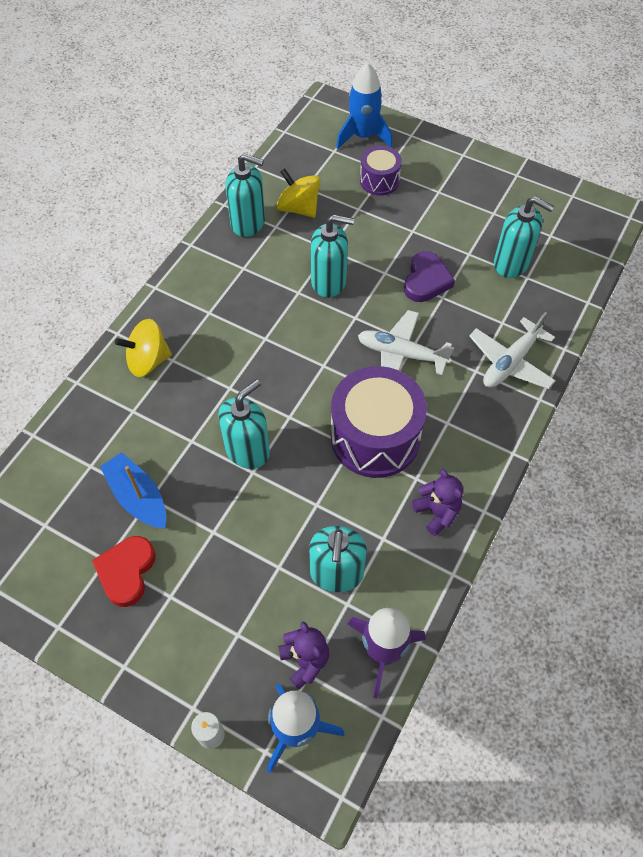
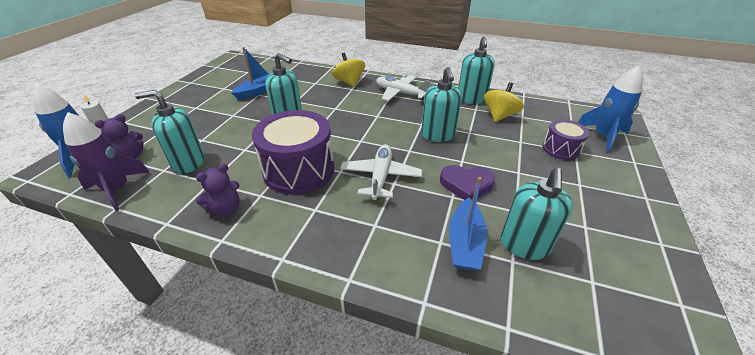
camera: 80 degrees right, 20 degrees down
(126, 571) = (214, 94): red heart -> none
(505, 304) = (465, 243): none -> blue boat
(510, 362) = (391, 251): white plane -> white plane (400, 93)

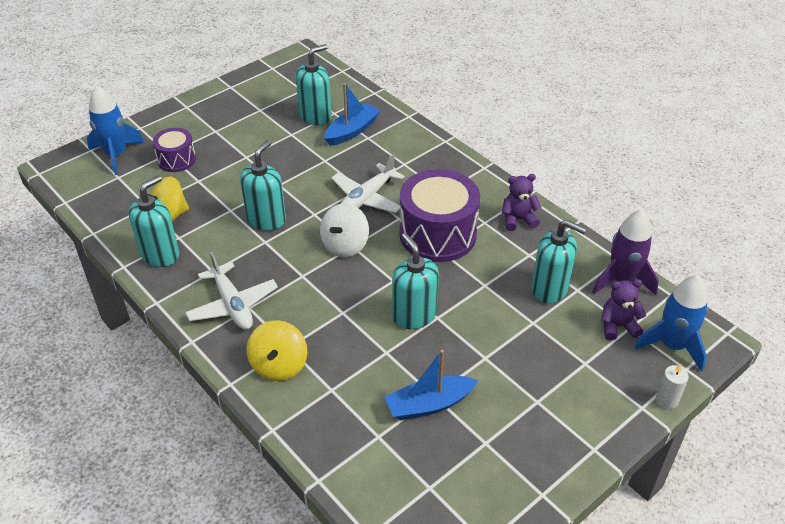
camera: 150 degrees left, 5 degrees up
(366, 139) = (345, 245): none -> white spinning top
(466, 184) = (302, 164): purple heart -> none

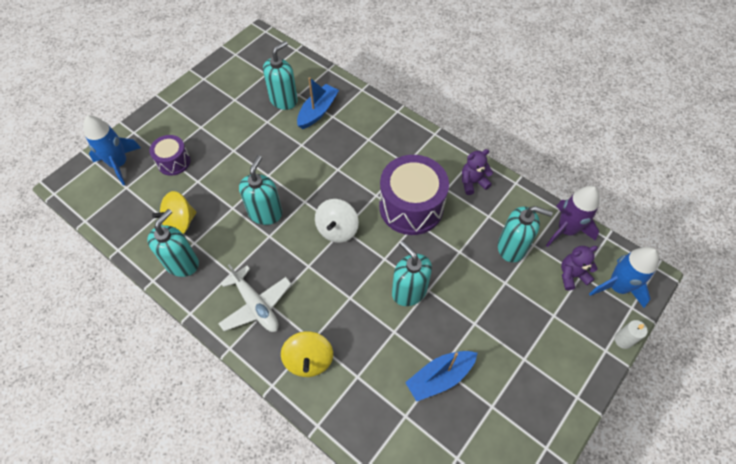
camera: 10 degrees left, 15 degrees up
(367, 198) = (345, 178): white plane -> none

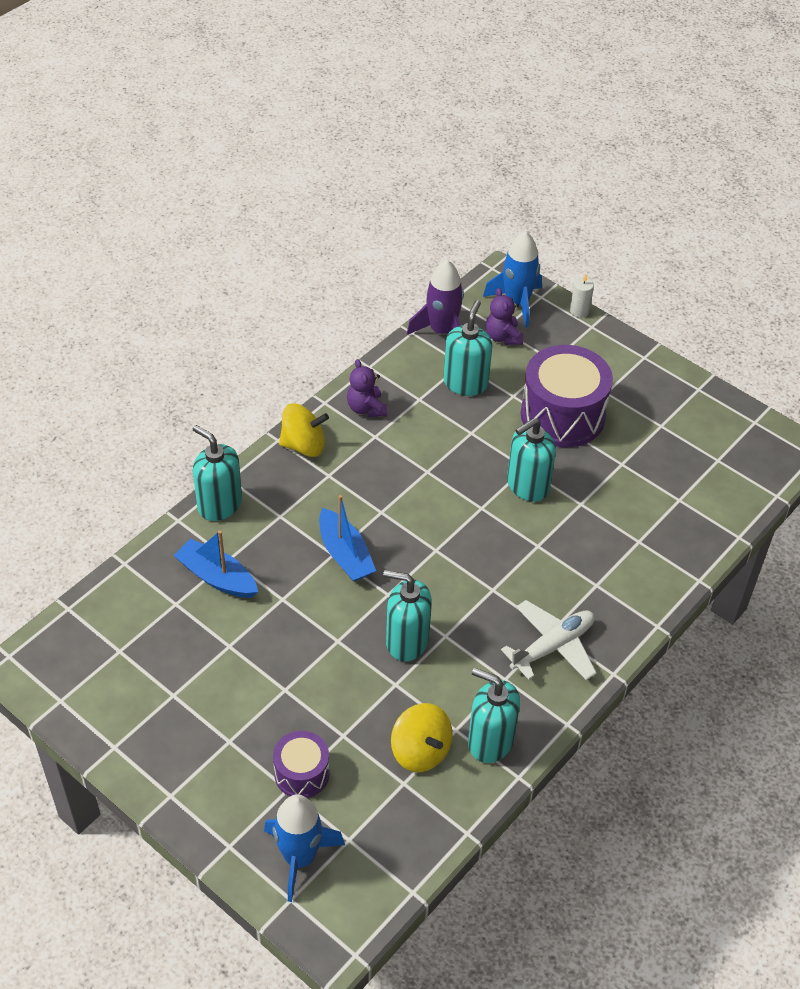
camera: 90 degrees left, 10 degrees down
(283, 100) = (185, 623): turquoise soap dispenser -> turquoise soap dispenser (219, 504)
(309, 360) = (623, 588): yellow spinning top -> yellow spinning top (304, 445)
(337, 229) = (436, 556): white spinning top -> none
(411, 207) = (402, 475): purple drum -> purple drum (562, 415)
(439, 377) = (633, 466): blue boat -> blue boat (345, 554)

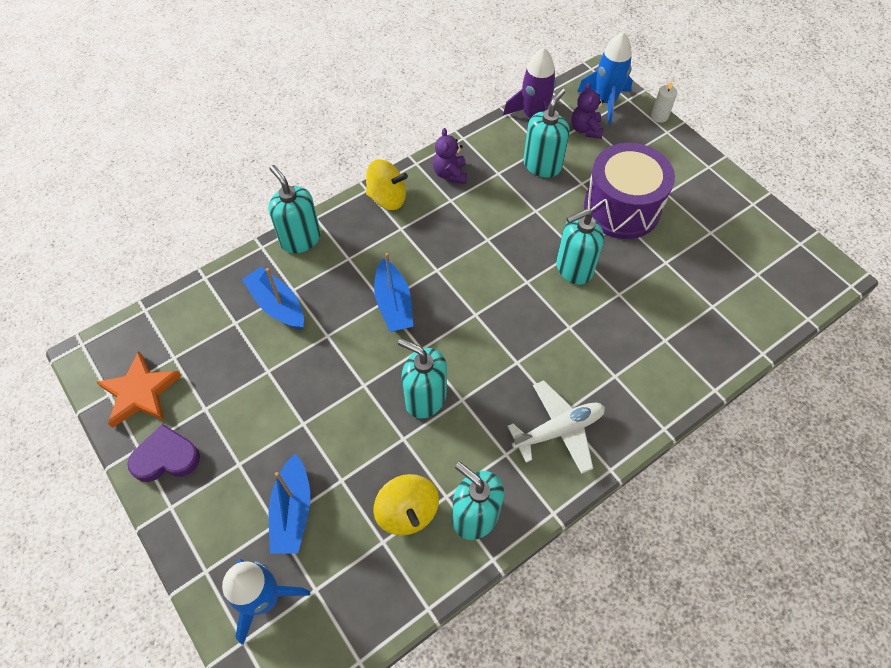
camera: 15 degrees right, 10 degrees up
(95, 692) = (140, 392): none -> orange star
(148, 749) = (166, 457): none -> purple heart
(301, 773) = (292, 511): purple drum -> blue boat

